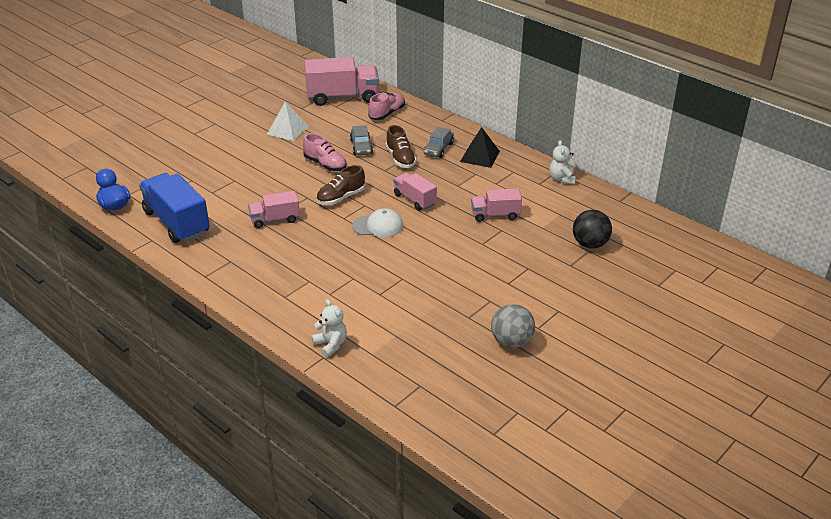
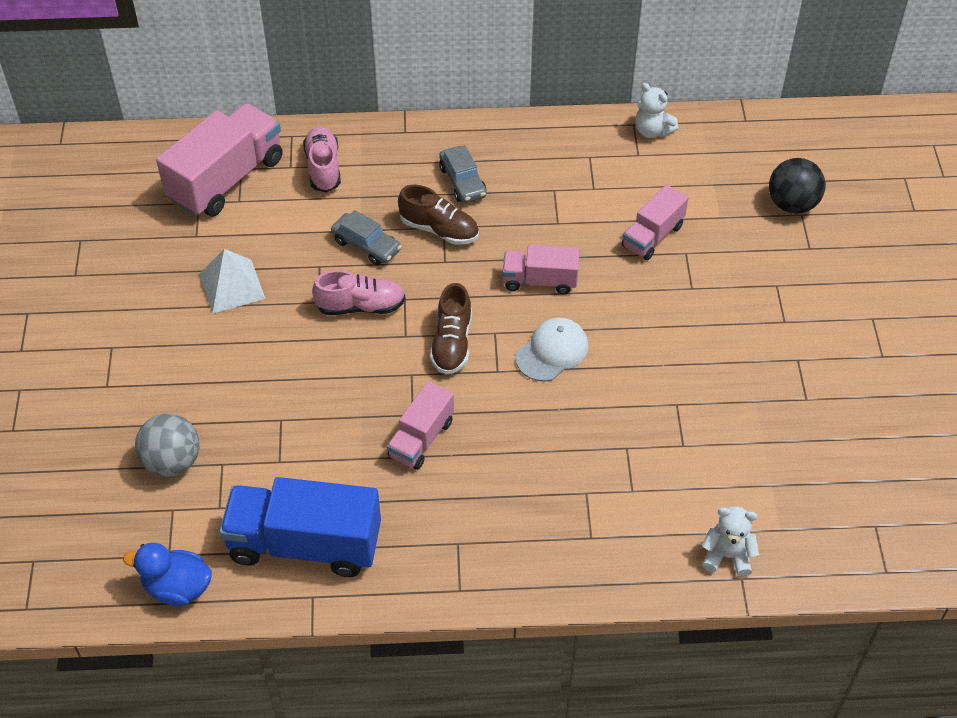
camera: 45 degrees left, 15 degrees up
(480, 156) = (524, 159): black pyramid -> none
(511, 341) = (882, 395): grey ball -> grey ball (172, 462)

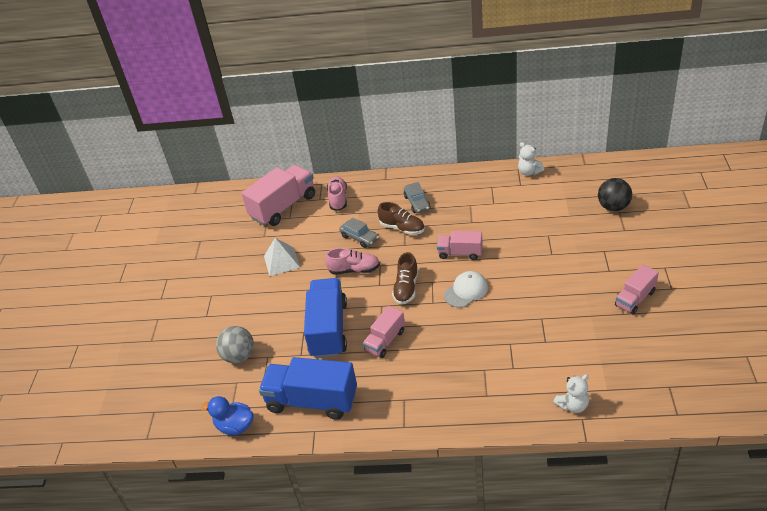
camera: 10 degrees right, 10 degrees down
(324, 416) = (328, 329): none -> blue truck
(652, 236) = (528, 227): pink truck -> pink truck (635, 298)
(727, 555) = (573, 405): white teddy bear -> white teddy bear turned 135 degrees clockwise

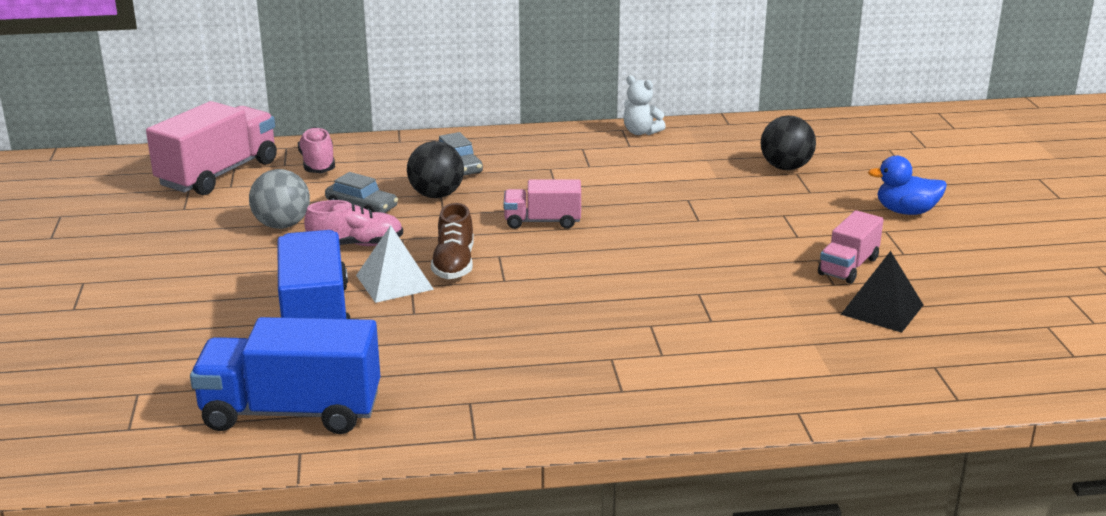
camera: 15 degrees left, 15 degrees down
(235, 426) = (136, 454): blue duck -> blue duck (906, 211)
(239, 356) = (141, 358): grey ball -> grey ball (282, 225)
(281, 261) = (219, 238): white pyramid -> white pyramid (394, 282)
(385, 341) = (424, 329): pink truck -> none
(402, 228) = (436, 195): brown shoe -> black ball
(466, 291) = (561, 265): white cap -> none
(573, 405) = (777, 396): white teddy bear -> none
(648, 337) = (882, 309): none -> black pyramid

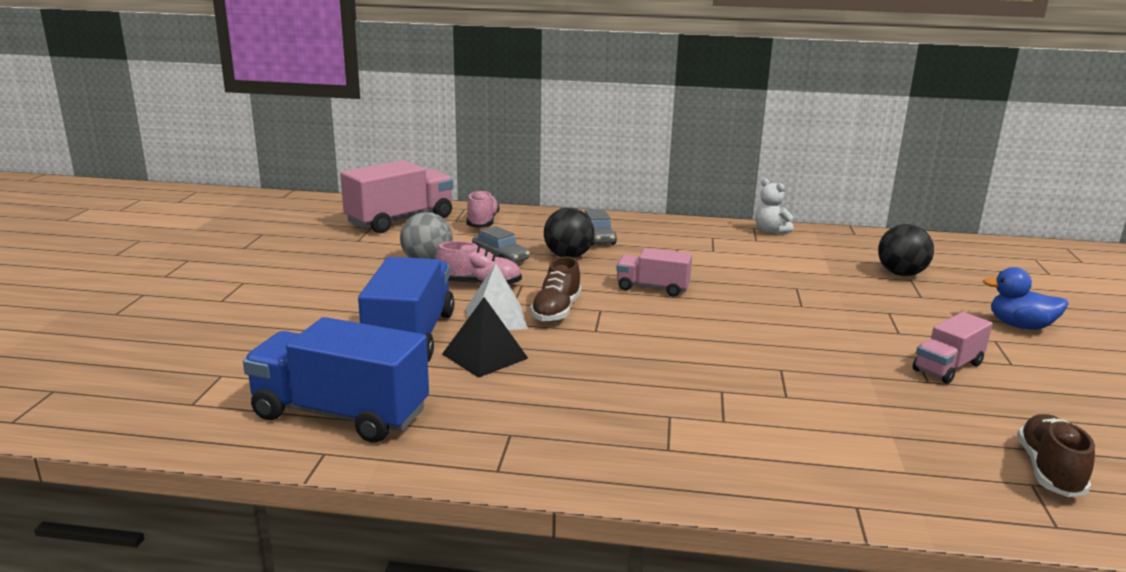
camera: 15 degrees right, 5 degrees down
(882, 309) = (978, 414): black pyramid -> black pyramid (484, 356)
(947, 352) = (1049, 471): none -> brown shoe

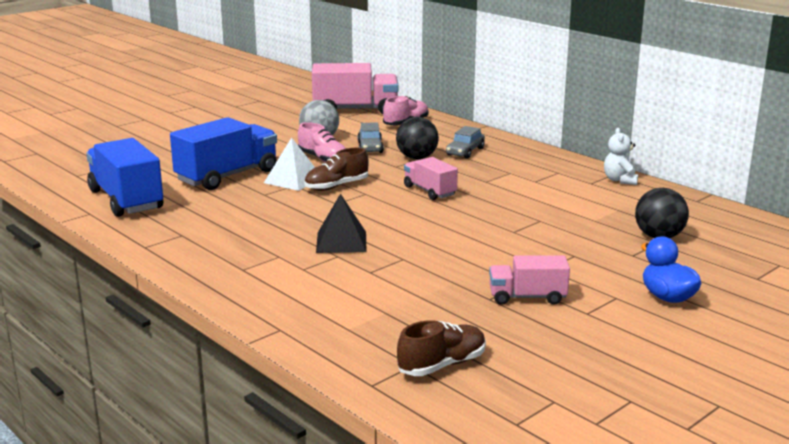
camera: 40 degrees right, 0 degrees up
(484, 356) = (245, 196): black pyramid -> black pyramid (341, 242)

